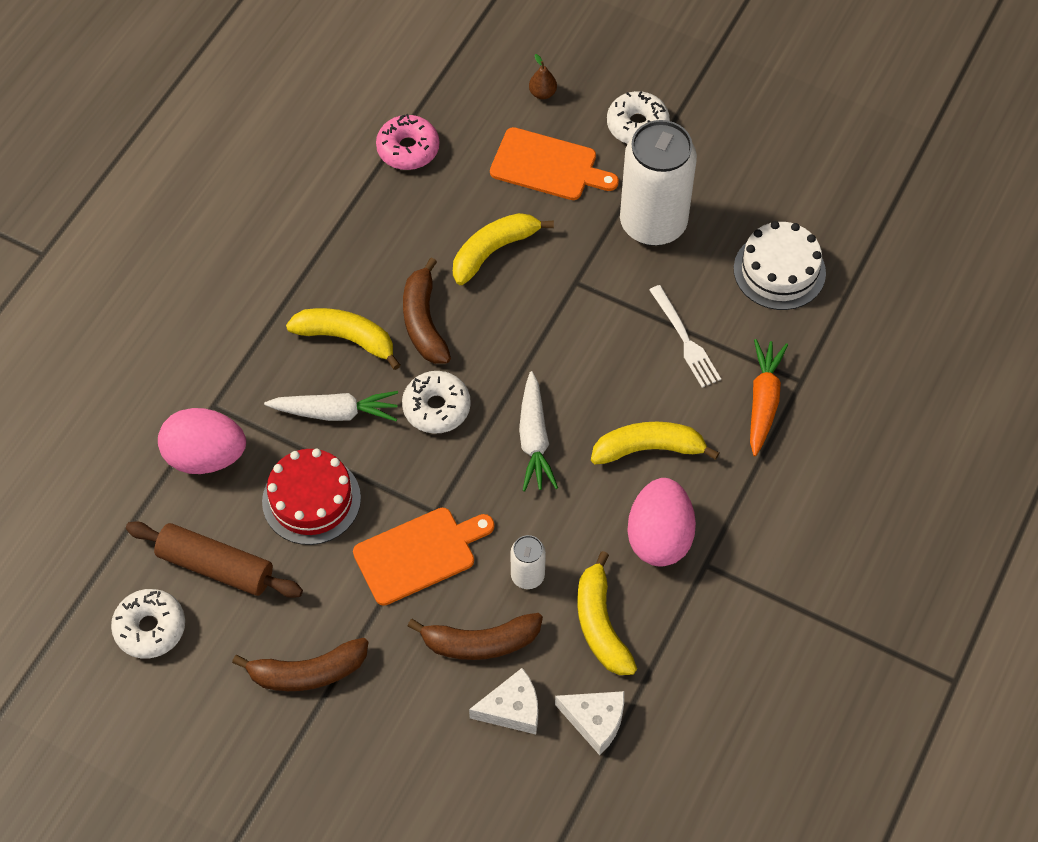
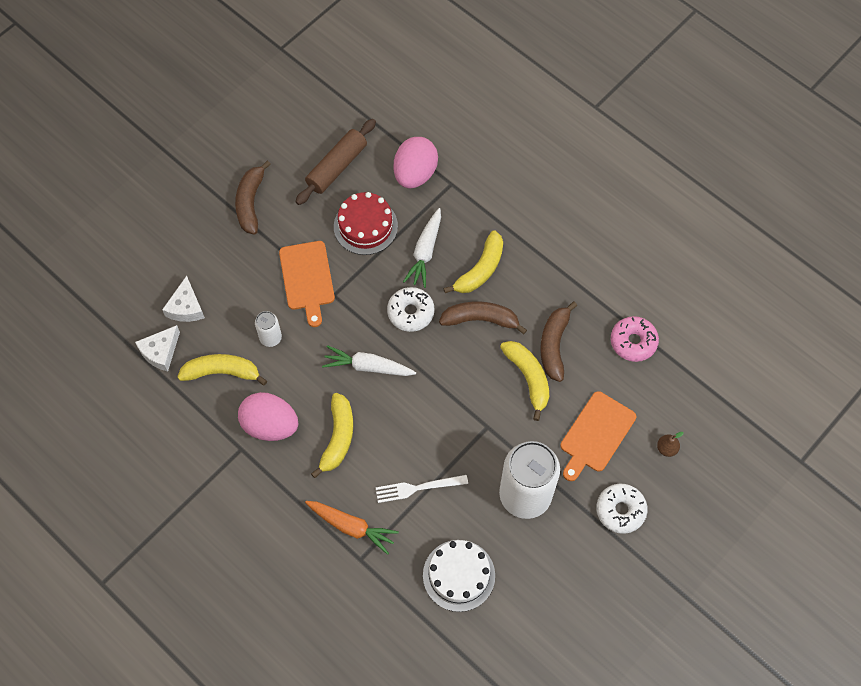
camera: 105 degrees right, 5 degrees up
(150, 628) = (308, 127): white donut -> none
(481, 642) = (235, 300): brown banana -> brown banana (554, 345)

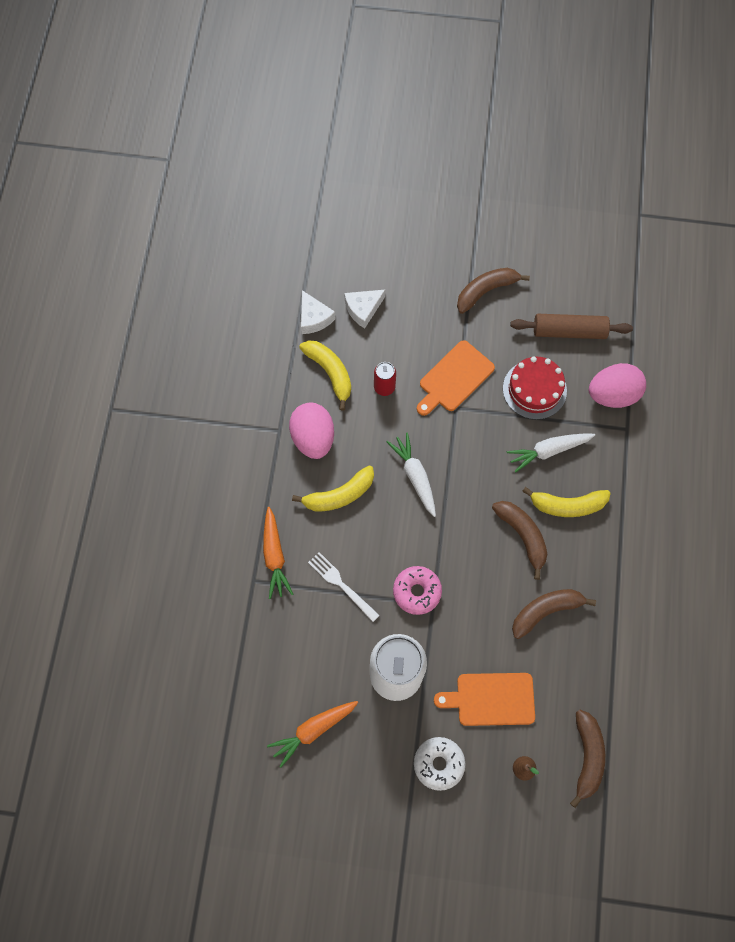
camera: 55 degrees right, 5 degrees up
(160, 352) = (314, 318): white cheese -> white cheese turned 120 degrees counterclockwise
(270, 338) = (384, 387): white can -> red can
(410, 312) = (486, 476): white donut -> none
(459, 575) = (292, 666): white cake -> none
(525, 593) = (313, 730): none -> orange carrot
(528, 378) = (500, 609): yellow banana -> none
(633, 342) = (600, 676): pink donut -> pink donut (417, 592)
(688, 395) = (587, 756): none -> brown banana

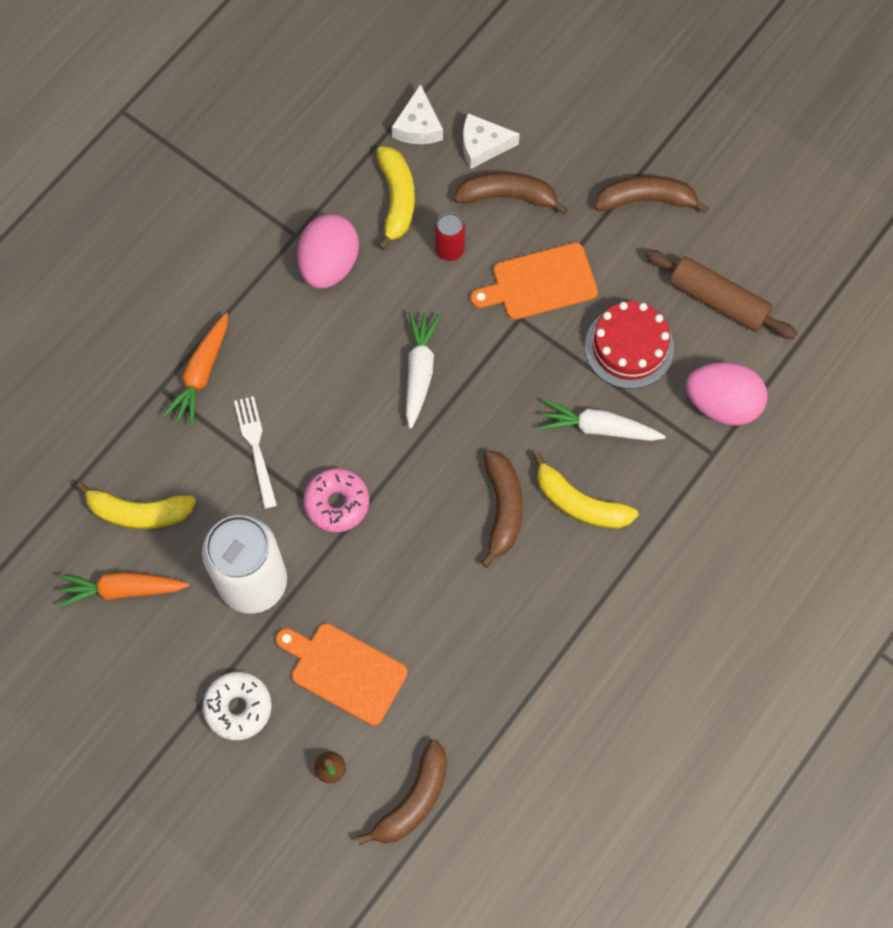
camera: 30 degrees right, 0 degrees up
(339, 495) = (318, 345): yellow banana -> yellow banana (139, 512)
(545, 611) = (473, 609): brown banana -> brown banana (507, 196)

